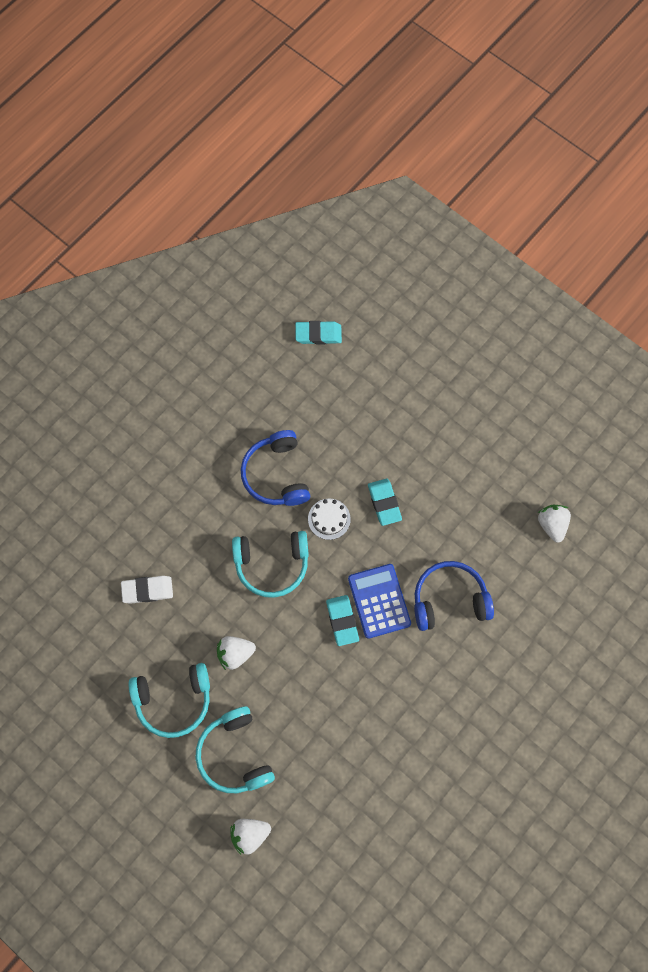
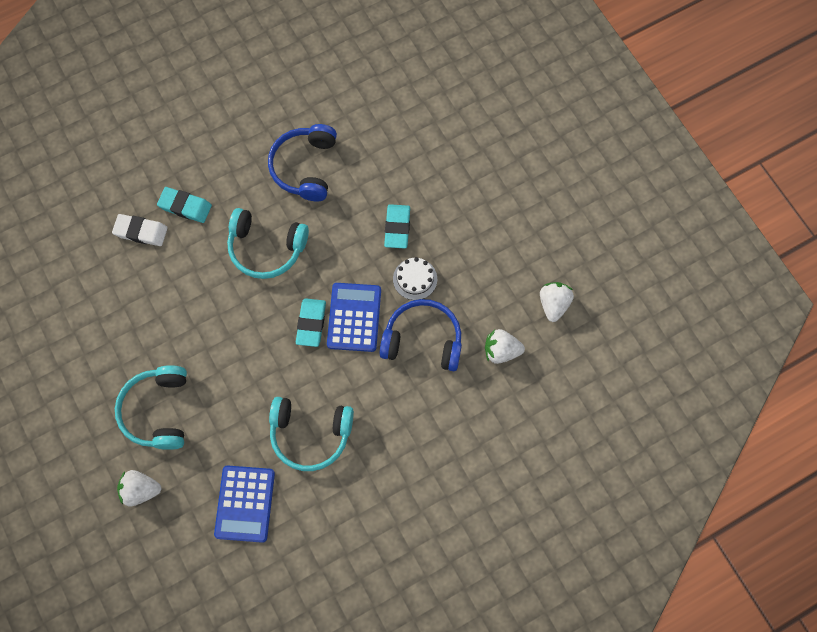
camera: 20 degrees right, 0 degrees up
(173, 700) = (122, 340): turquoise headphones -> turquoise headphones (310, 434)
(235, 654) = (197, 318): white strawberry -> white strawberry (501, 351)
(318, 334) = (399, 52): turquoise eraser -> turquoise eraser (185, 206)
(329, 519) = (338, 224): white cake -> white cake (415, 279)
(350, 811) = (245, 503): none -> blue calculator

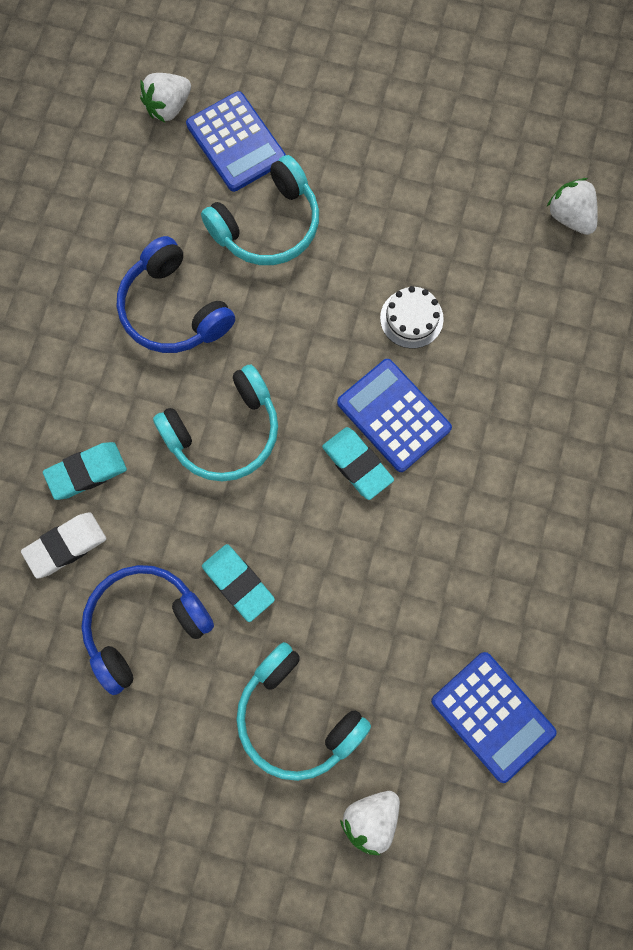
camera: 45 degrees left, 5 degrees up
(310, 434) = (479, 577): turquoise headphones -> turquoise headphones (268, 225)
(397, 228) = (338, 283): turquoise eraser -> turquoise eraser (238, 583)
(423, 112) = (236, 142): none -> blue calculator
(423, 340) = (485, 372): blue headphones -> blue headphones (145, 624)
(501, 351) = (570, 309): white strawberry -> white strawberry (169, 108)

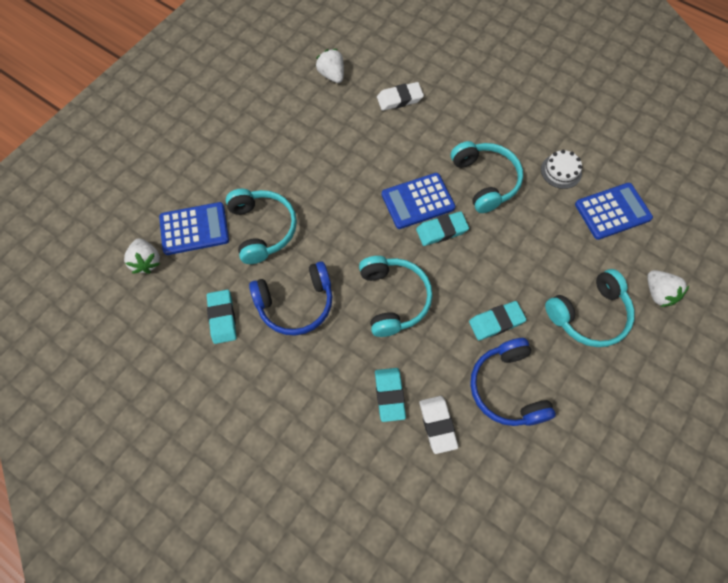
camera: 70 degrees left, 10 degrees down
(123, 229) = (222, 318): none -> turquoise eraser
(411, 318) = (360, 172): white cake -> white cake (561, 171)
(469, 503) = (485, 181): none -> turquoise headphones
(568, 330) = (399, 99): none -> white eraser
(569, 217) = (332, 75): white strawberry -> white strawberry turned 75 degrees clockwise

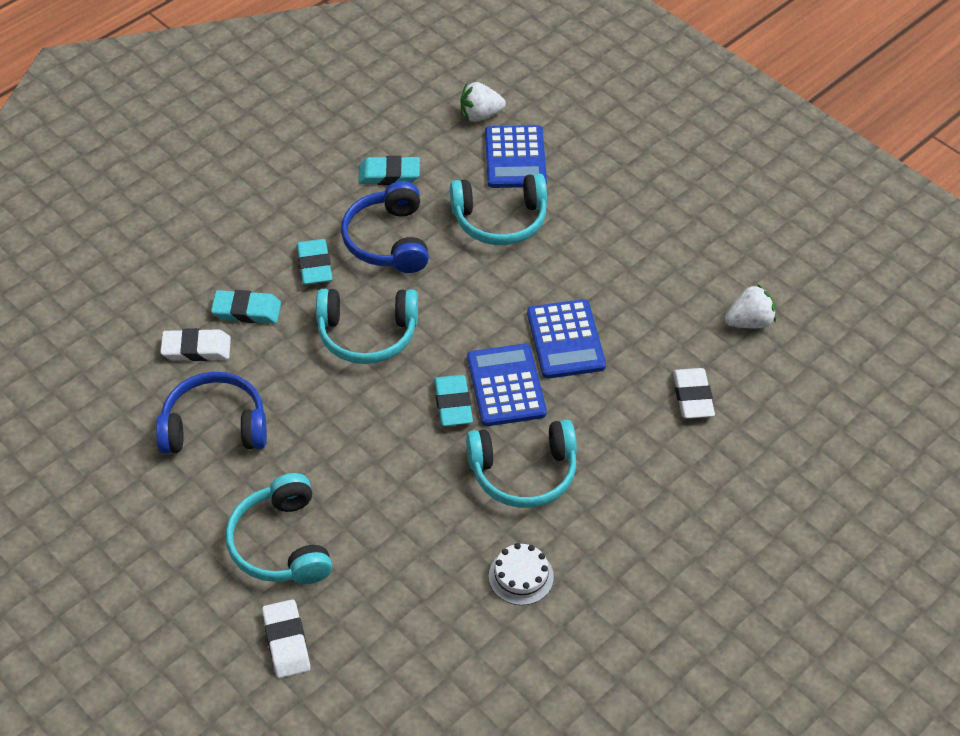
camera: 100 degrees right, 15 degrees down
(496, 322) = (303, 435): turquoise eraser -> turquoise eraser (314, 265)
(612, 211) = (434, 625): blue calculator -> blue calculator (566, 340)
(658, 293) = (286, 641): white strawberry -> white eraser

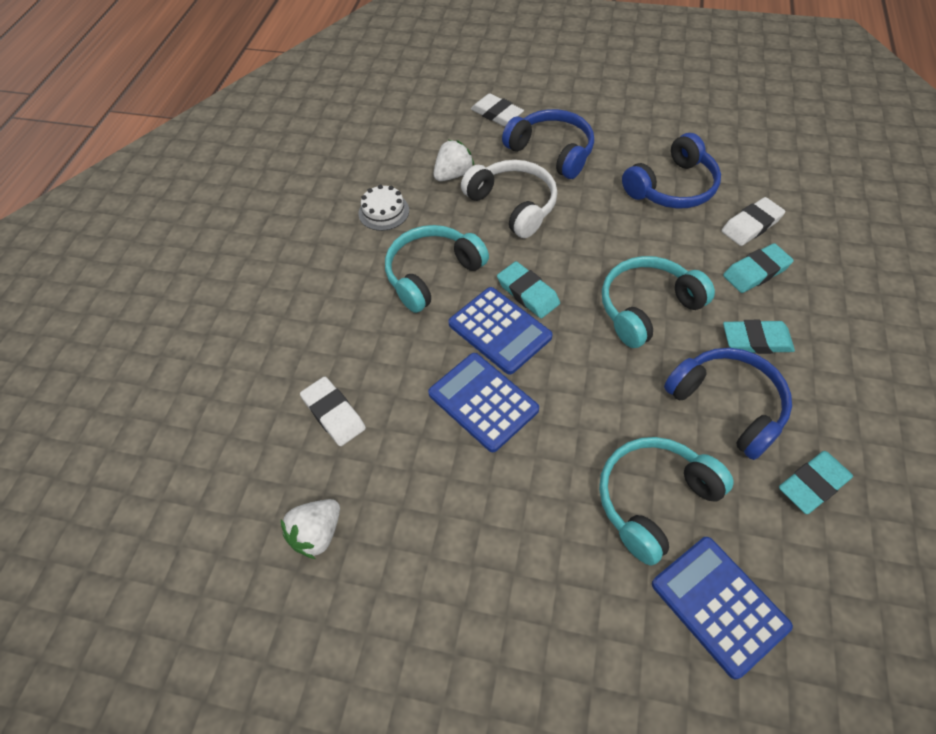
camera: 150 degrees right, 5 degrees up
(281, 543) = (551, 152): turquoise headphones -> blue headphones
(314, 265) = (756, 340): turquoise eraser -> turquoise eraser turned 45 degrees counterclockwise
(384, 501) = (513, 205): none -> white headphones
(480, 115) = (822, 651): white strawberry -> white strawberry (453, 174)

